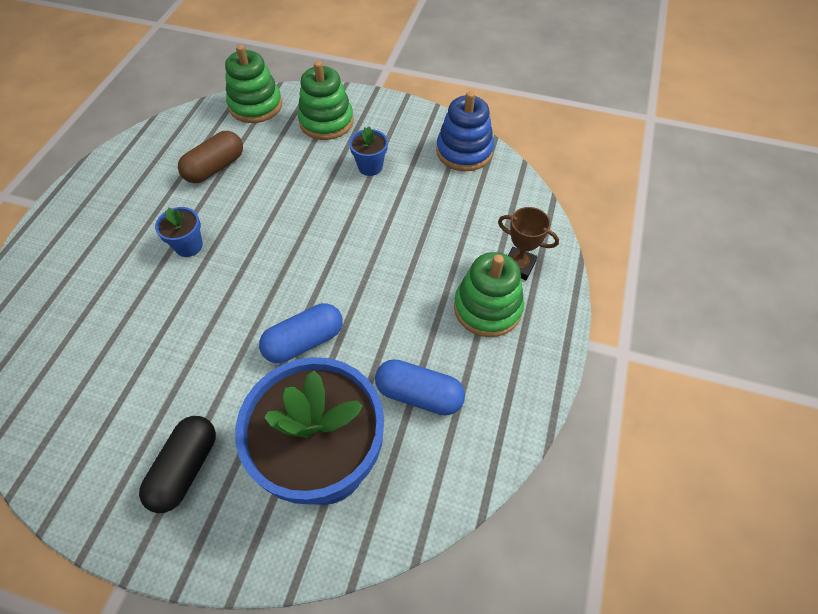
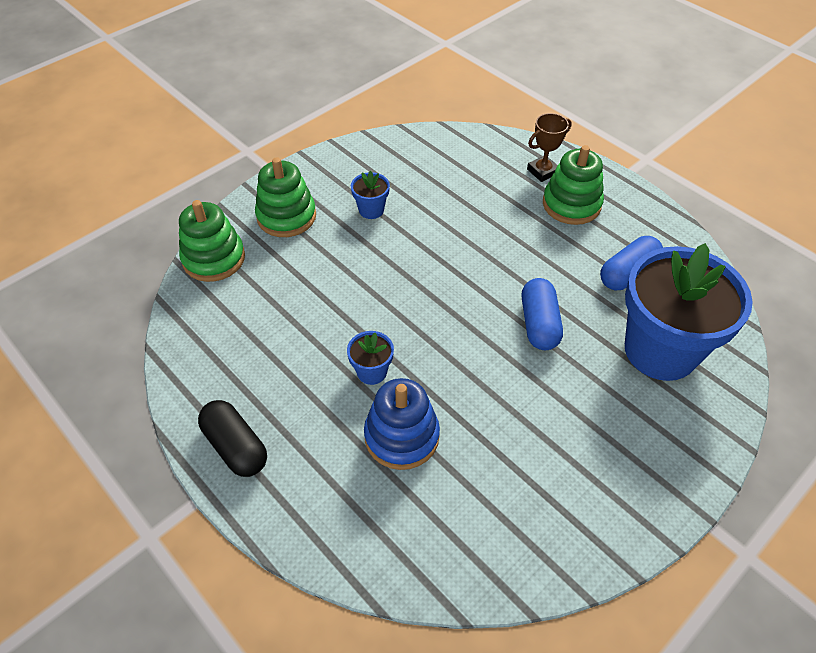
camera: 60 degrees left, 5 degrees down
(186, 469) = (625, 446): black capsule -> black capsule (236, 446)
(215, 167) = (278, 319): brown capsule -> none
(464, 151) = (401, 148): blue stacking toy -> blue stacking toy (401, 436)

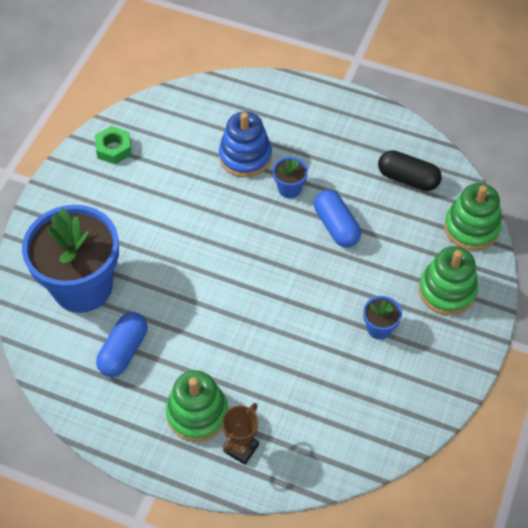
camera: 155 degrees right, 5 degrees up
(236, 446) = (344, 113): black capsule -> black capsule (407, 179)
(539, 324) = (184, 273): blue capsule -> blue capsule (336, 226)
(578, 524) = (114, 149): none -> green nut

